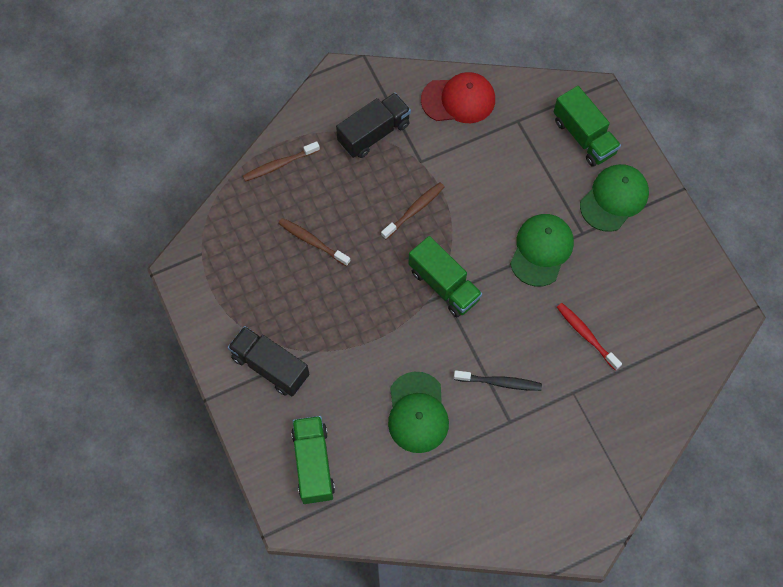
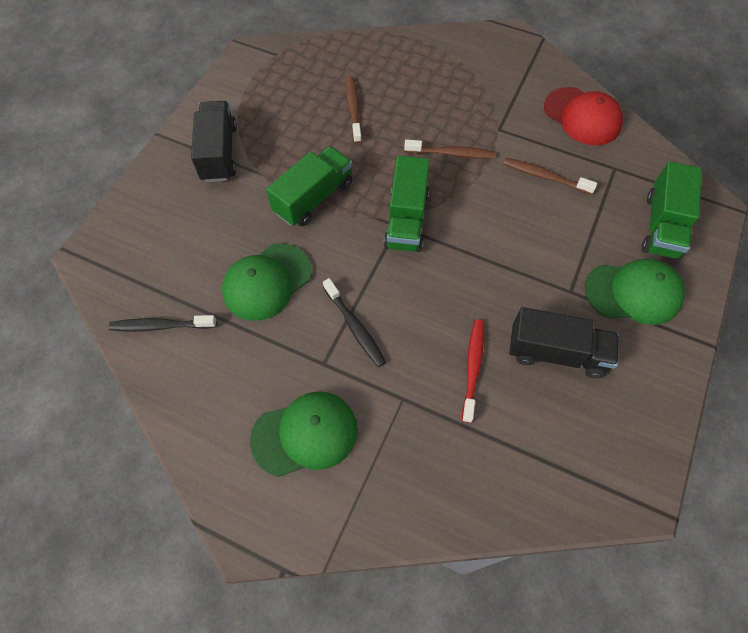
camera: 50 degrees right, 5 degrees down
(279, 165) = (396, 49): brown toothbrush -> brown toothbrush (545, 176)
(313, 464) = (154, 238): green truck -> green truck (313, 198)
(374, 133) = (487, 85): black truck -> black truck (556, 353)
(395, 505) = (161, 326): none -> black toothbrush
(541, 250) = (517, 270): green cap -> green cap (305, 434)

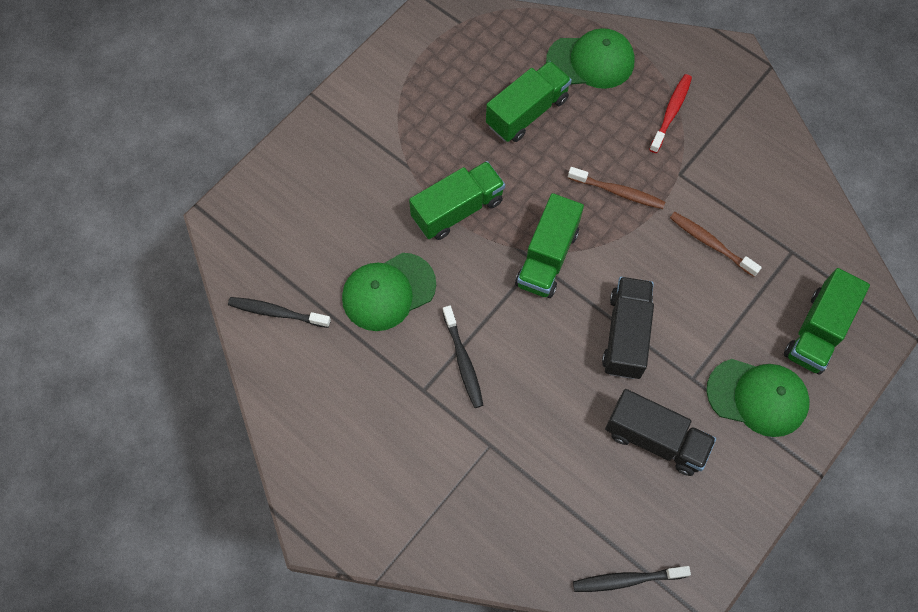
camera: 15 degrees right, 5 degrees up
(219, 153) = (372, 134): black truck -> black truck (626, 335)
(305, 434) = (389, 455): green cap -> green cap (591, 61)
(353, 109) = (527, 112): brown toothbrush -> green truck
(473, 368) = (567, 433): red toothbrush -> red toothbrush (671, 113)
(577, 495) = (627, 579): none -> black toothbrush
(582, 116) = (778, 180): red cap -> none

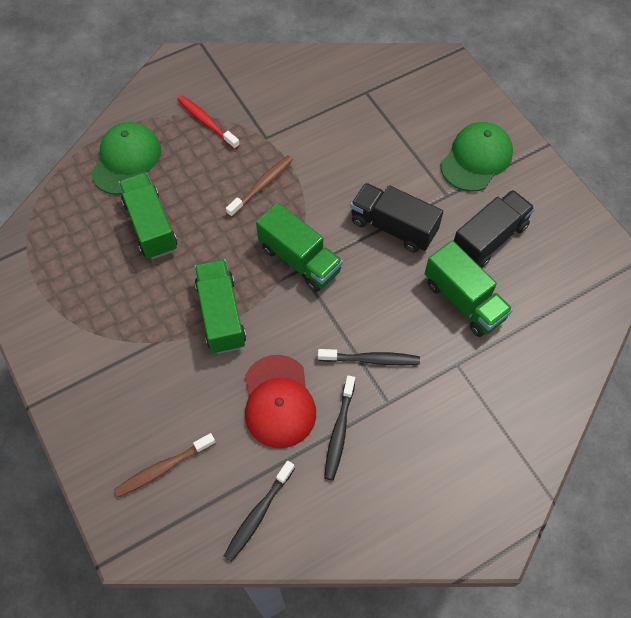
camera: 70 degrees left, 5 degrees down
(388, 292) = (278, 401): green cap -> red cap
(627, 579) = (598, 301): black toothbrush -> black toothbrush (339, 431)
(711, 243) = (337, 140): brown toothbrush -> brown toothbrush (163, 468)
(817, 331) = (437, 102): green truck -> green truck (464, 300)

